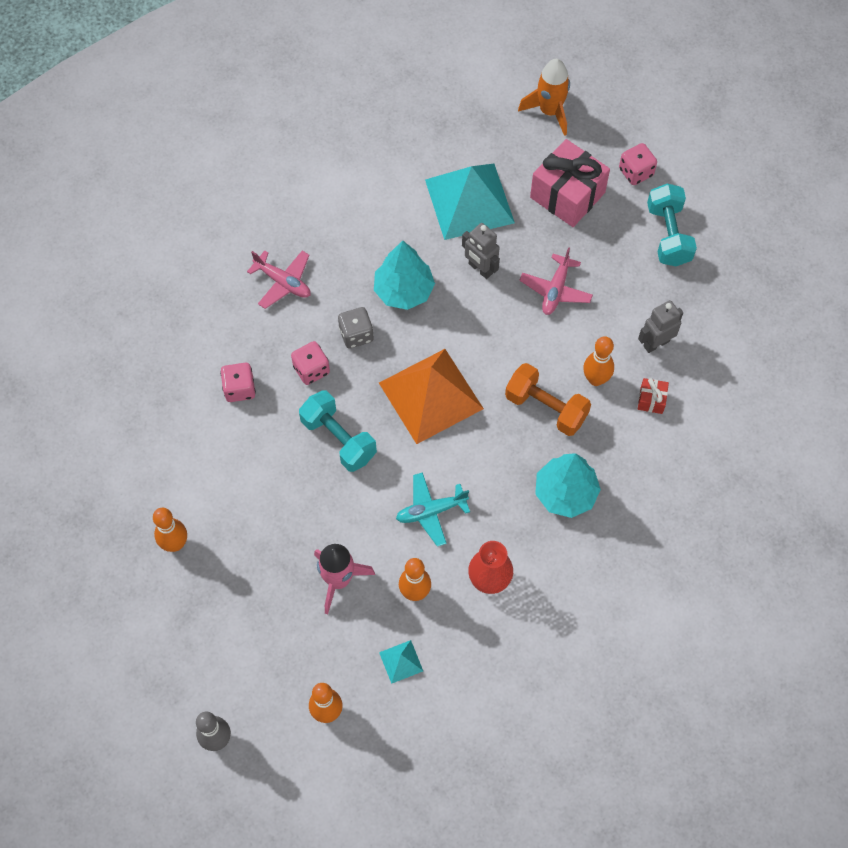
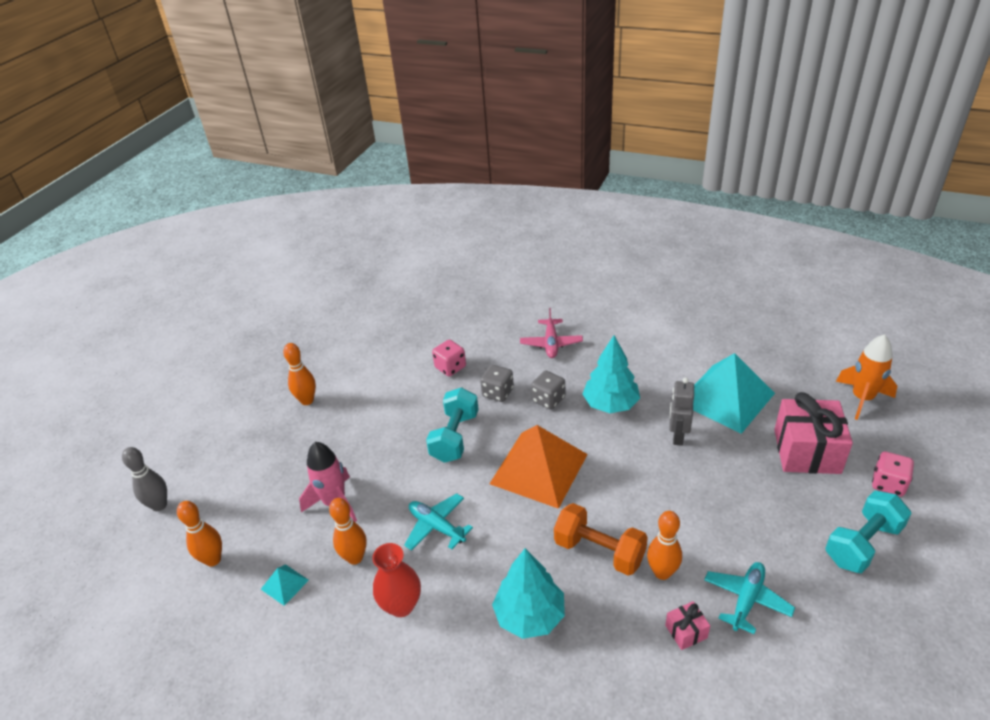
camera: 60 degrees right, 25 degrees down
(311, 370) = (498, 393): pink dice -> grey dice
(546, 408) = (599, 551): orange dumbbell -> orange dumbbell turned 60 degrees counterclockwise
(555, 290) = (714, 493): pink plane -> none
(651, 400) = (686, 631): red gift -> pink gift
(656, 343) = (746, 600): grey robot -> turquoise plane

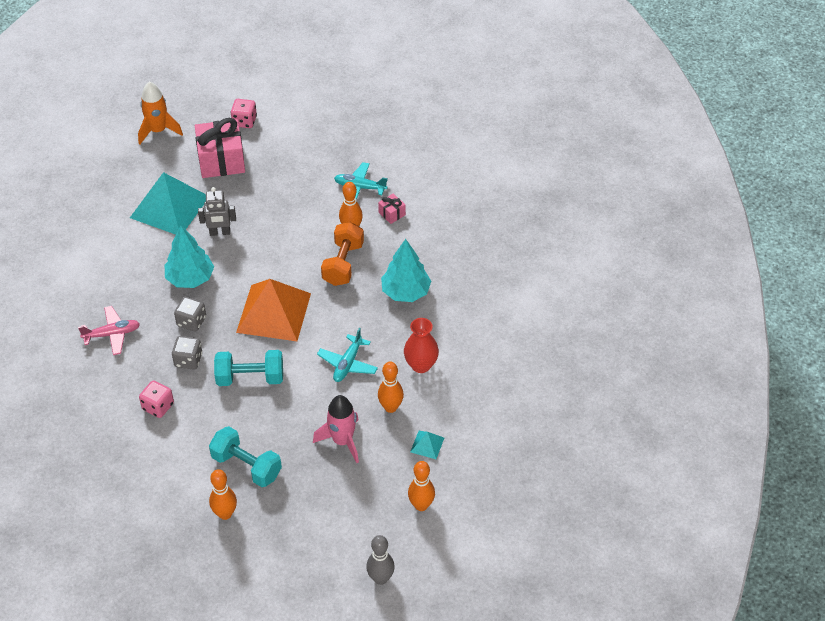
camera: 110 degrees left, 10 degrees up
(862, 544) = (300, 135): turquoise dumbbell -> turquoise dumbbell (246, 466)

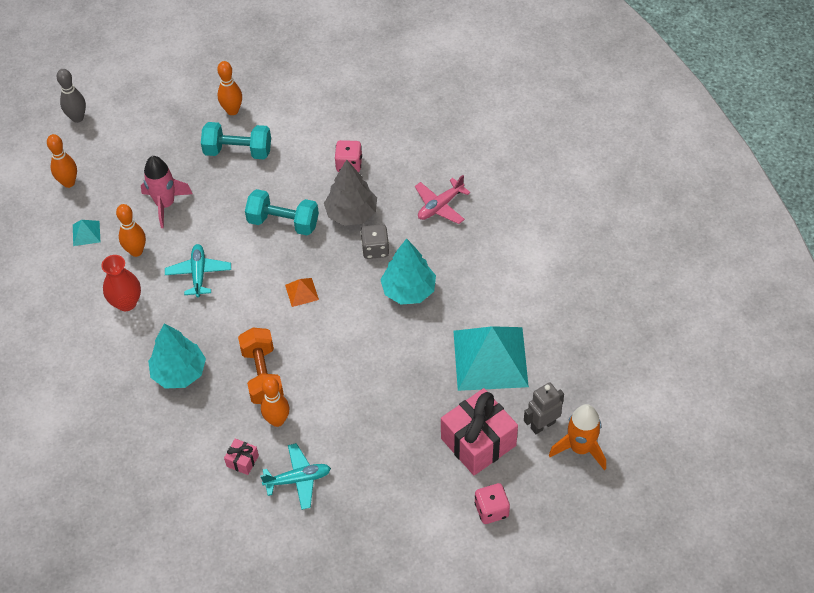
camera: 155 degrees right, 5 degrees up
(188, 360) = (351, 213): grey dice -> grey tree
(220, 232) = (415, 352): grey robot -> grey robot (542, 425)
(250, 378) = (283, 222): turquoise dumbbell -> turquoise dumbbell turned 45 degrees clockwise
(273, 312) = (301, 292): orange pyramid -> orange pyramid, size x0.41

